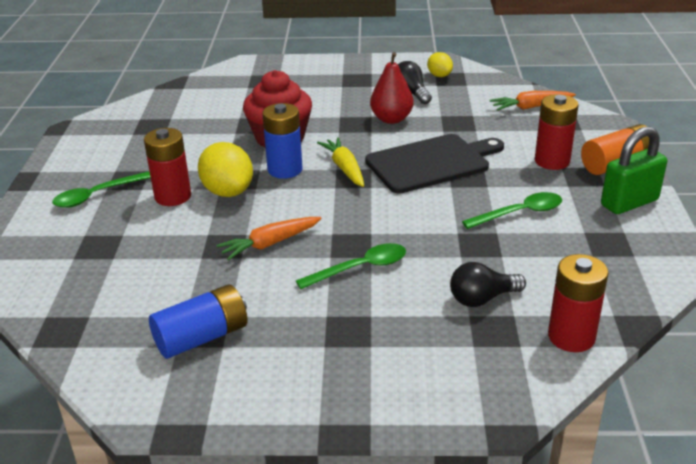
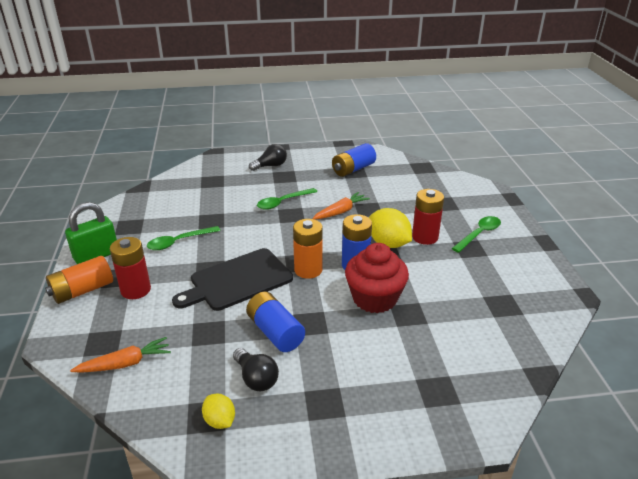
camera: 170 degrees right, 0 degrees up
(344, 168) = (308, 270): yellow carrot -> orange battery
(391, 119) = (275, 332): red pear -> blue battery
(482, 298) = (215, 193): black light bulb -> black light bulb (270, 166)
(571, 337) = (175, 181): red battery -> none

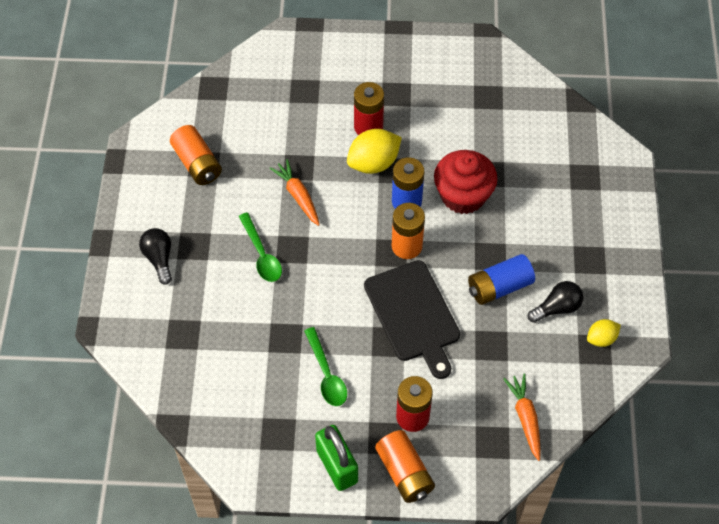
camera: 80 degrees left, 25 degrees up
(353, 169) = (197, 163): blue battery -> orange battery
(479, 234) = (373, 77): green spoon -> none

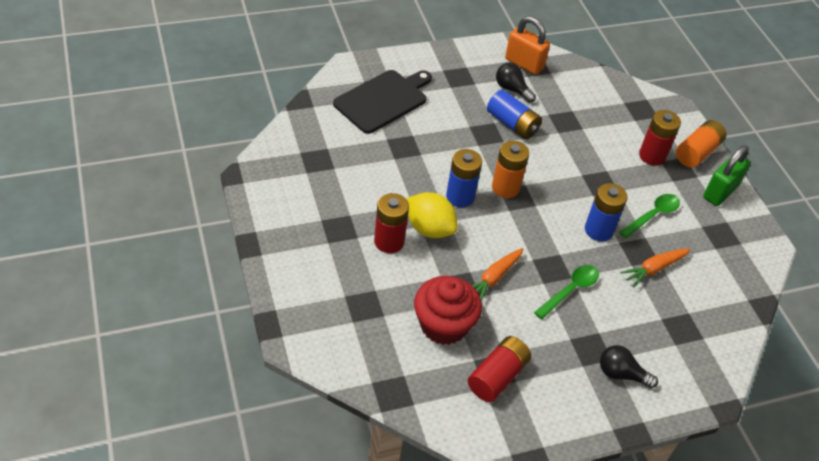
camera: 115 degrees left, 10 degrees down
(159, 259) = (621, 374): black light bulb -> black light bulb turned 60 degrees clockwise
(197, 163) = (497, 376): orange battery -> red battery
(324, 311) = (598, 230): none -> blue battery
(413, 315) = (567, 171): black cutting board -> black cutting board (383, 100)
(463, 195) = (435, 160): red cupcake -> red cupcake (443, 325)
(525, 418) = (612, 95): orange carrot -> orange carrot (654, 269)
(601, 339) = (524, 63): yellow lemon -> orange padlock

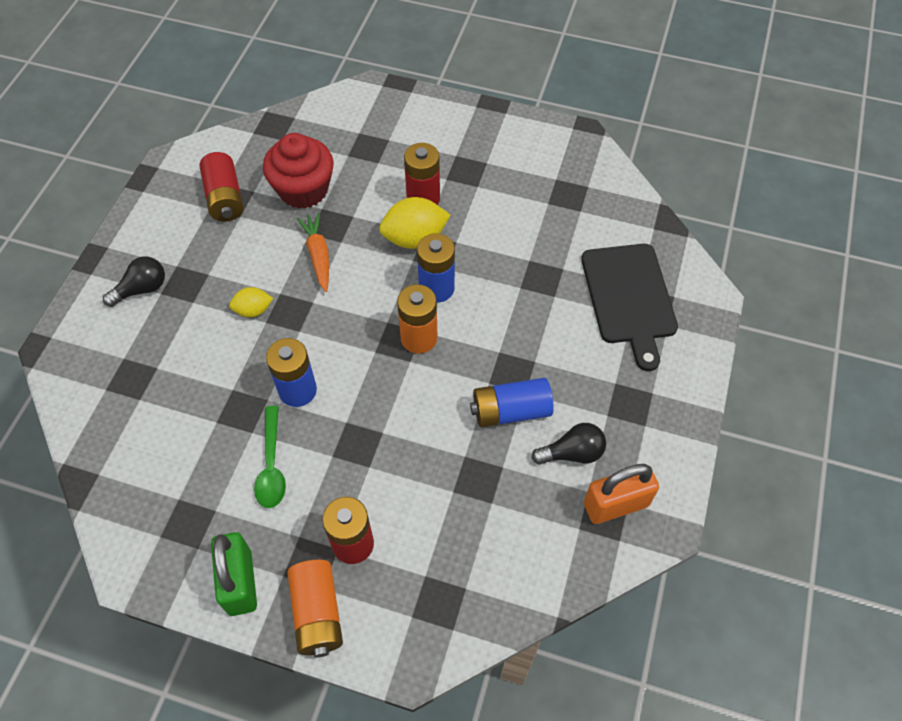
camera: 130 degrees right, 10 degrees up
(570, 290) = (253, 310): green spoon -> yellow lemon
(654, 269) = (210, 407): orange carrot -> none

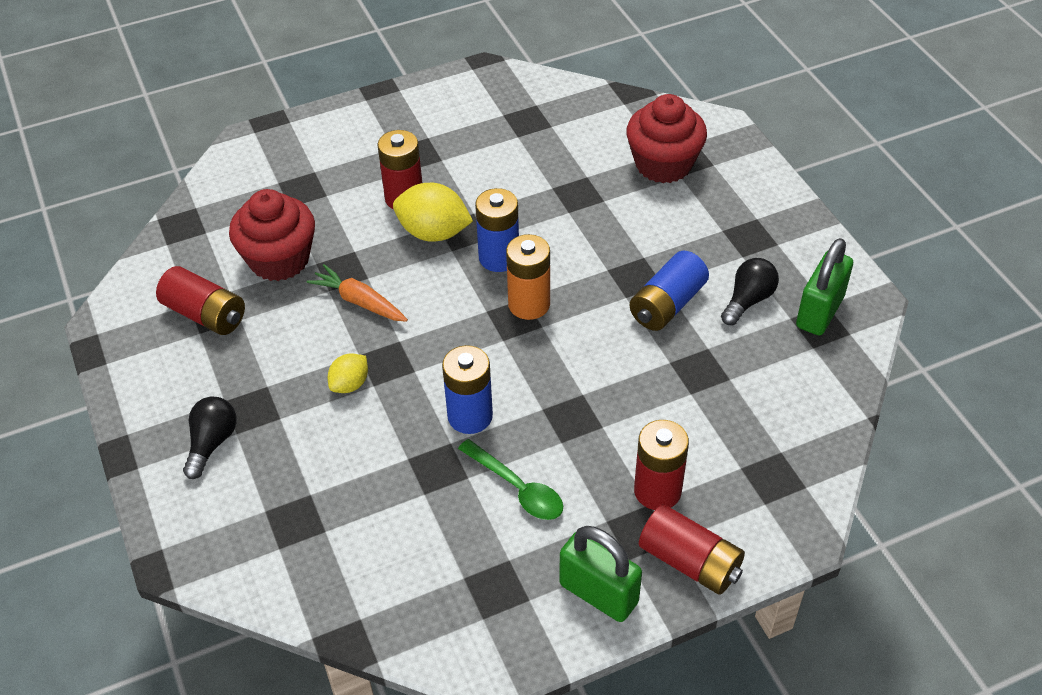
camera: 40 degrees left, 10 degrees down
(317, 613) = (690, 562): orange battery -> red battery
(415, 238) = (433, 233): yellow lemon -> yellow lemon turned 75 degrees clockwise
(616, 505) = (820, 312): orange padlock -> green padlock
(629, 298) = (663, 164): black cutting board -> red cupcake

